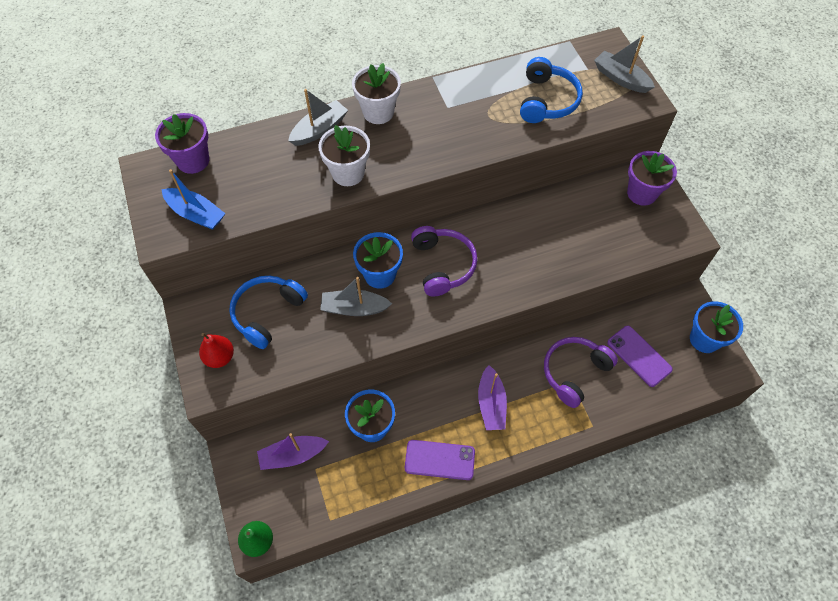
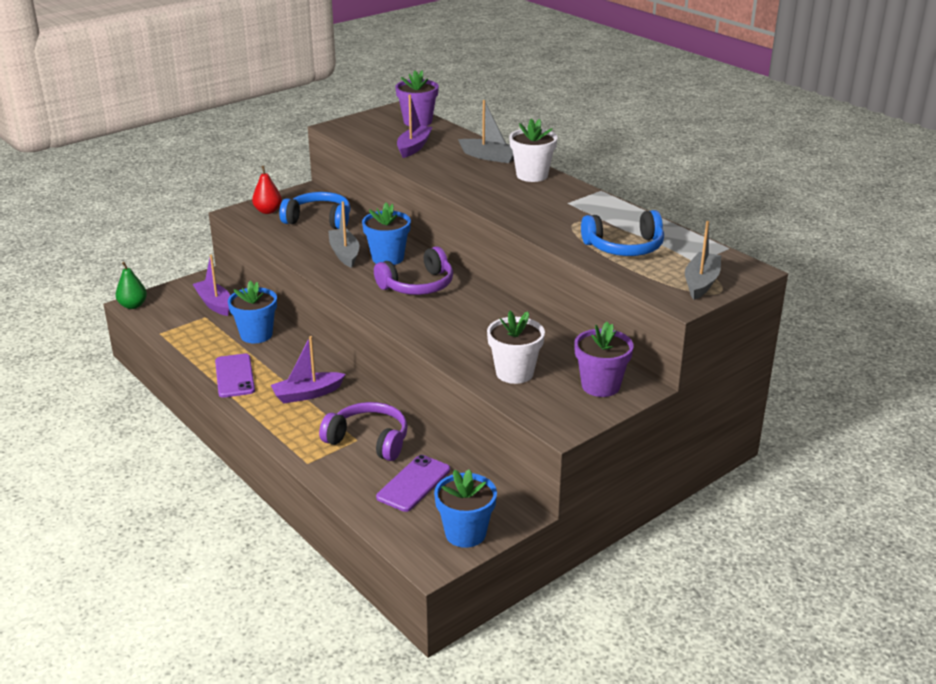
camera: 70 degrees right, 30 degrees down
(196, 214) = (365, 133): blue boat -> none
(261, 182) = (414, 147): none -> purple boat
(348, 173) = (449, 175): white flower pot -> white flower pot (514, 373)

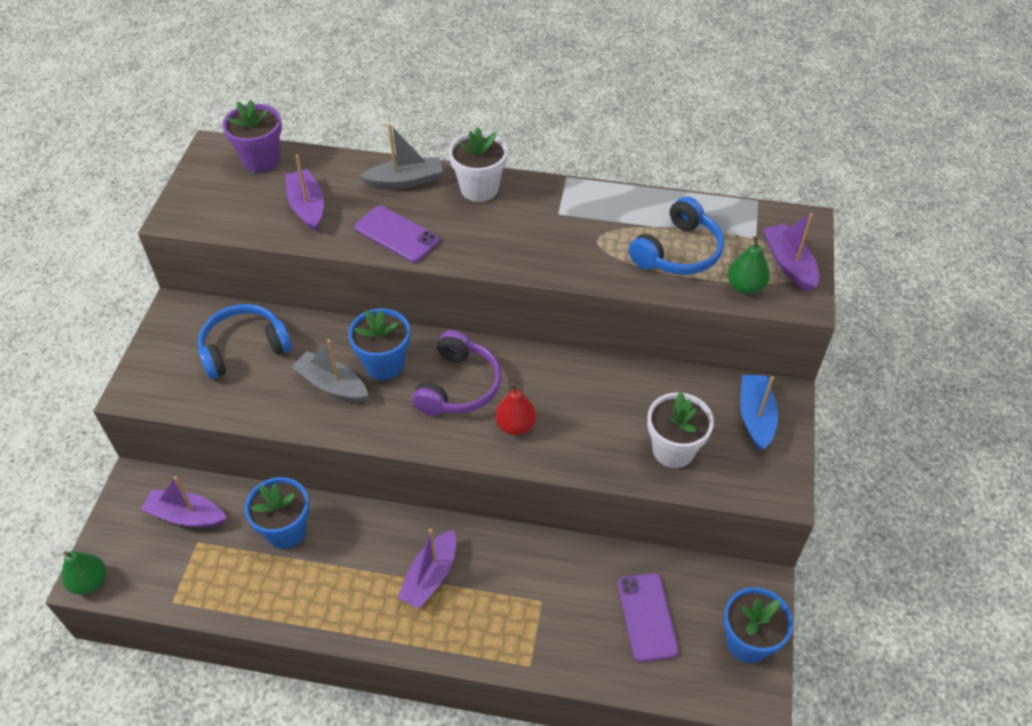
camera: 40 degrees left, 20 degrees up
(235, 376) = (329, 605): purple phone -> purple phone (397, 234)
(268, 211) = (167, 368): red pear -> red pear (515, 425)
(369, 440) = (553, 594): purple headphones -> none
(600, 386) = (755, 417): purple flower pot -> blue boat
(647, 279) = (745, 287): none -> green pear
(701, 283) = (789, 264): grey boat -> purple boat

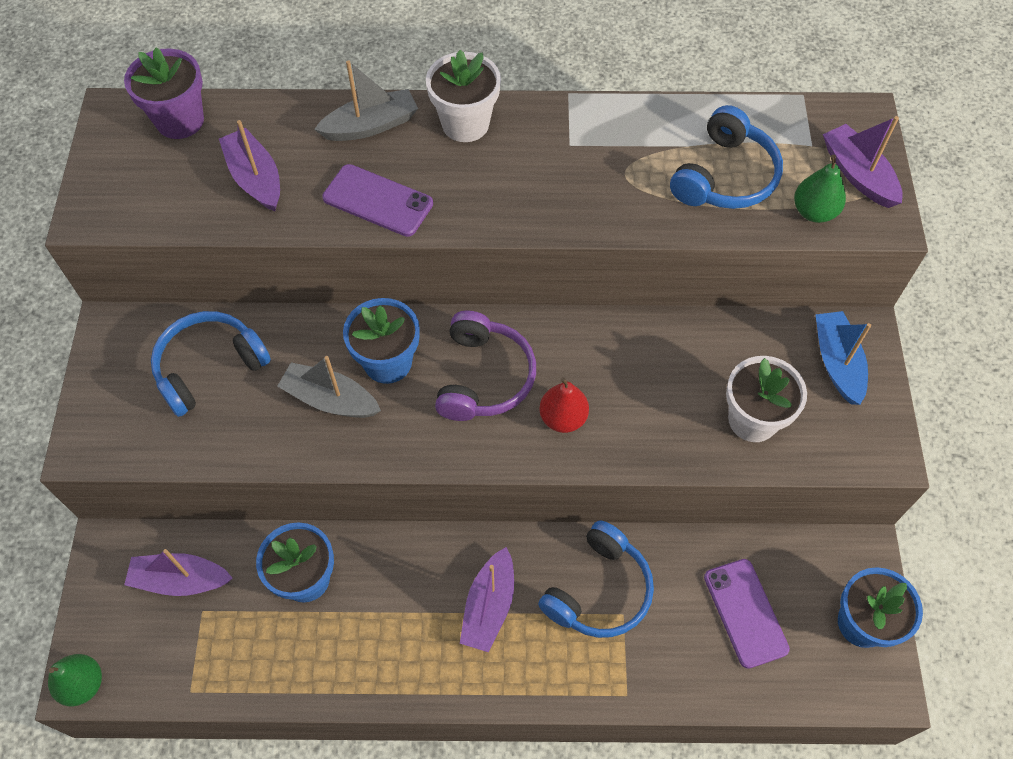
camera: 10 degrees left, 10 degrees up
(525, 579) = (599, 590): none -> blue headphones

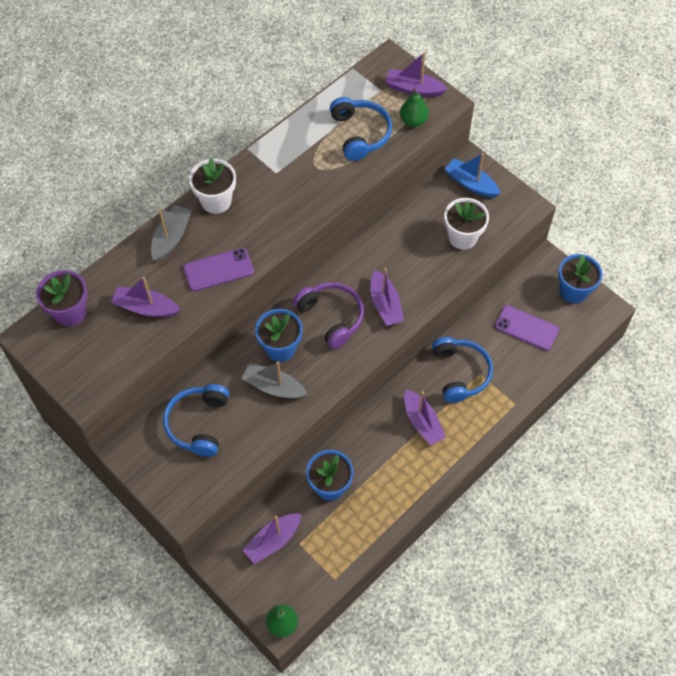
camera: 45 degrees left, 0 degrees up
(330, 399) = (274, 387): grey boat -> grey boat turned 45 degrees clockwise
(563, 418) = (385, 304): red pear -> purple boat

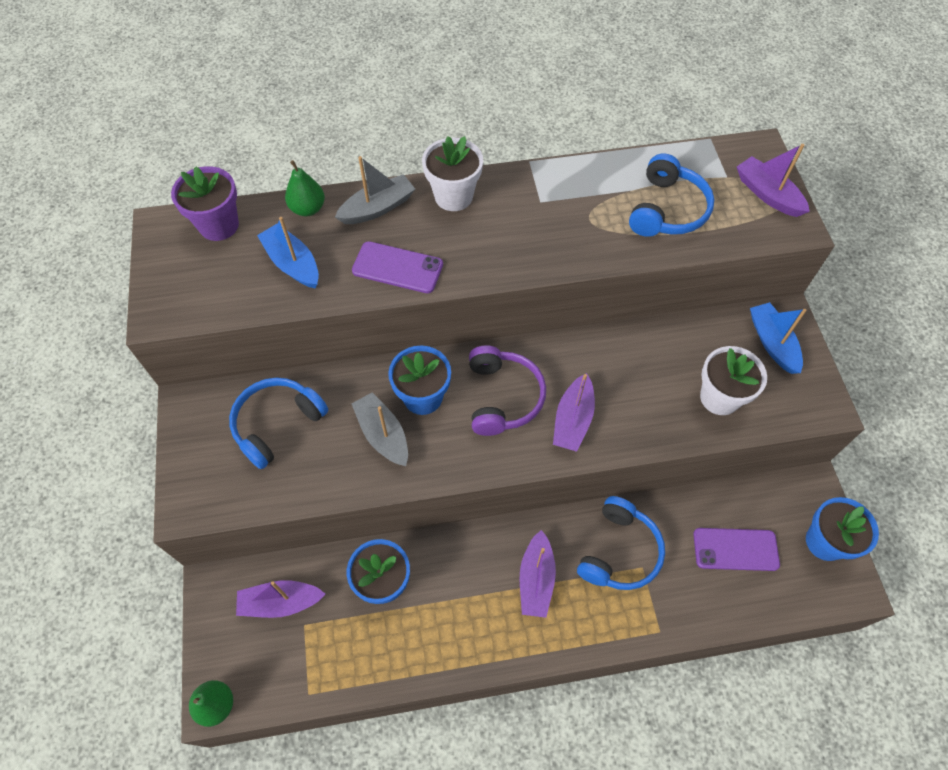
camera: 35 degrees right, 0 degrees up
(146, 307) = (293, 263): purple boat -> blue boat
(413, 121) = (742, 228): green pear -> green pear (308, 209)
(526, 328) = (735, 549): purple phone -> purple phone turned 60 degrees counterclockwise

